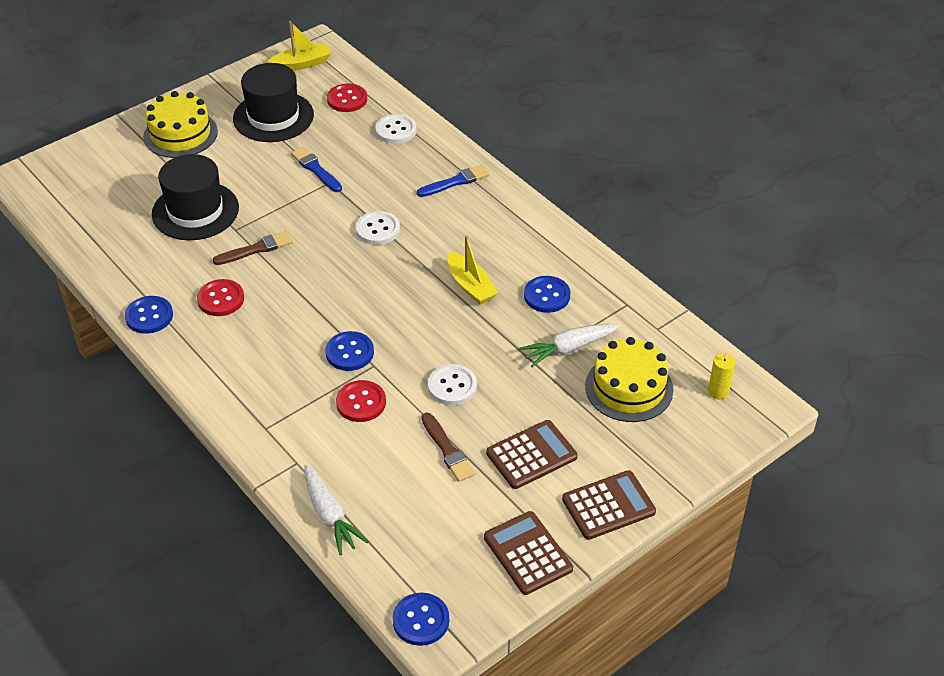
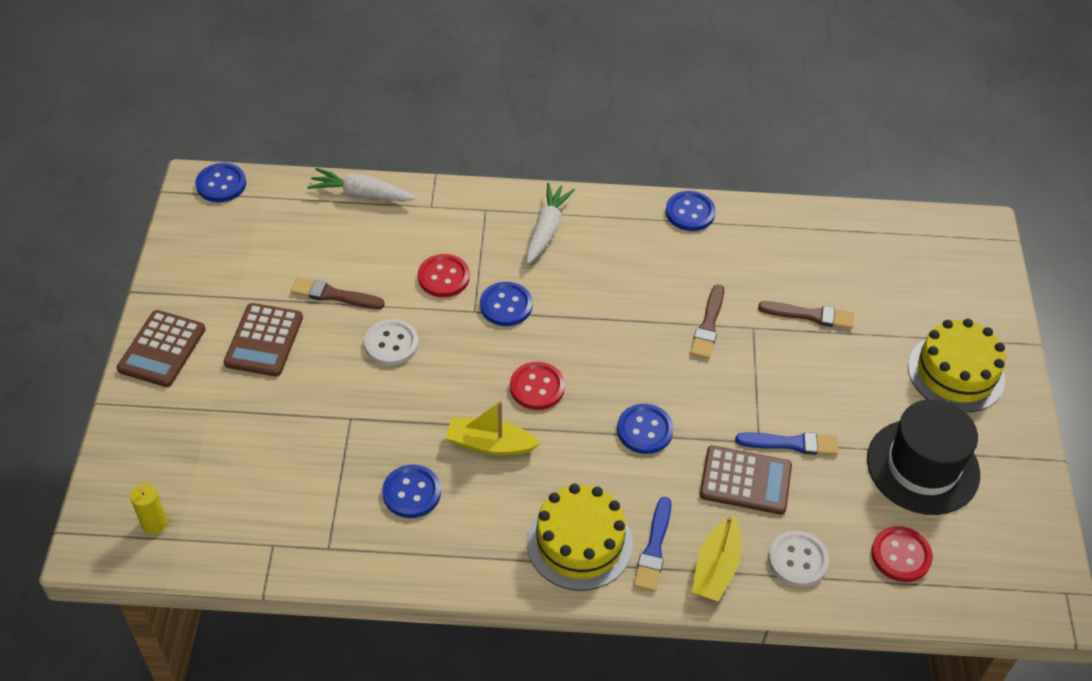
camera: 130 degrees right, 5 degrees up
(195, 211) = (810, 315): black hat -> brown brush
(221, 299) = (664, 265): red button -> red button (537, 387)
(301, 64) = (1015, 559): yellow boat -> yellow boat (716, 568)
(377, 229) = (644, 430): white button -> blue button
(528, 553) = (191, 273): brown calculator -> brown calculator (745, 481)
(569, 348) = (333, 455): white carrot -> white carrot (547, 229)
(629, 388) = (241, 461): yellow cake -> yellow cake (579, 543)

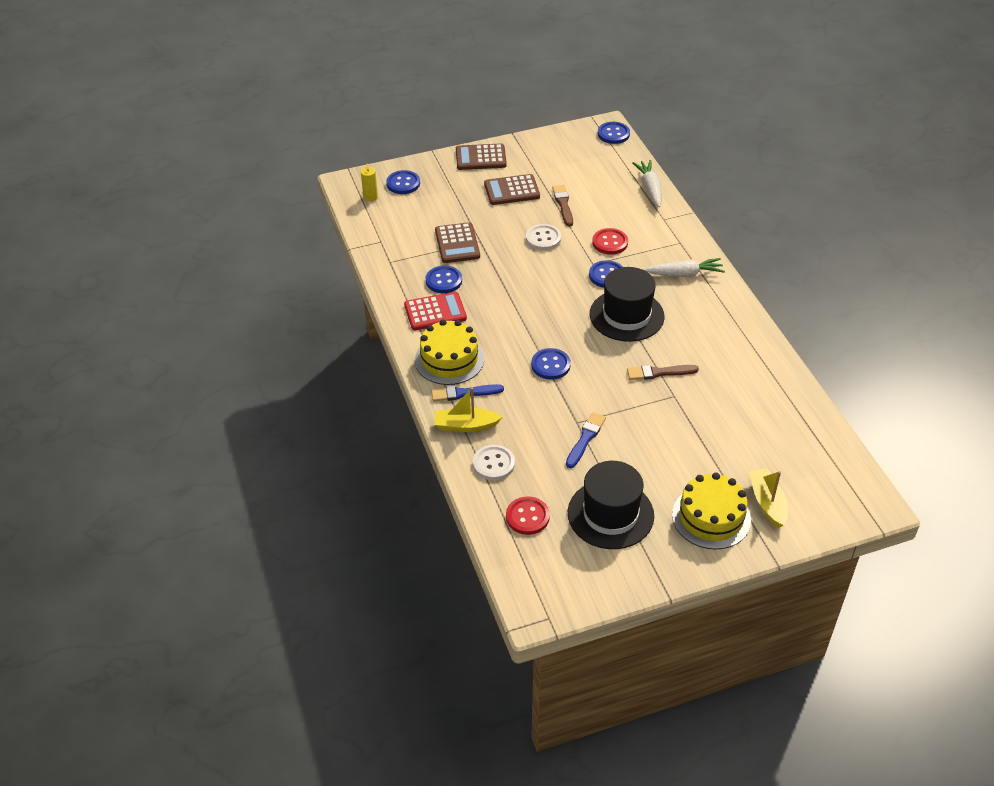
camera: 70 degrees right, 5 degrees down
(473, 526) = (435, 312): none -> red calculator
(490, 444) = (497, 301): yellow boat -> yellow boat (767, 502)
(537, 387) = (552, 308): red button -> none
(591, 316) = (626, 315): none -> black hat
(690, 212) = (756, 337): blue button -> blue button (403, 183)
(745, 481) = (540, 423): brown calculator -> brown calculator (457, 243)
(791, 444) = (585, 439): blue brush -> blue brush turned 135 degrees counterclockwise
(810, 315) = (707, 423): brown brush -> none

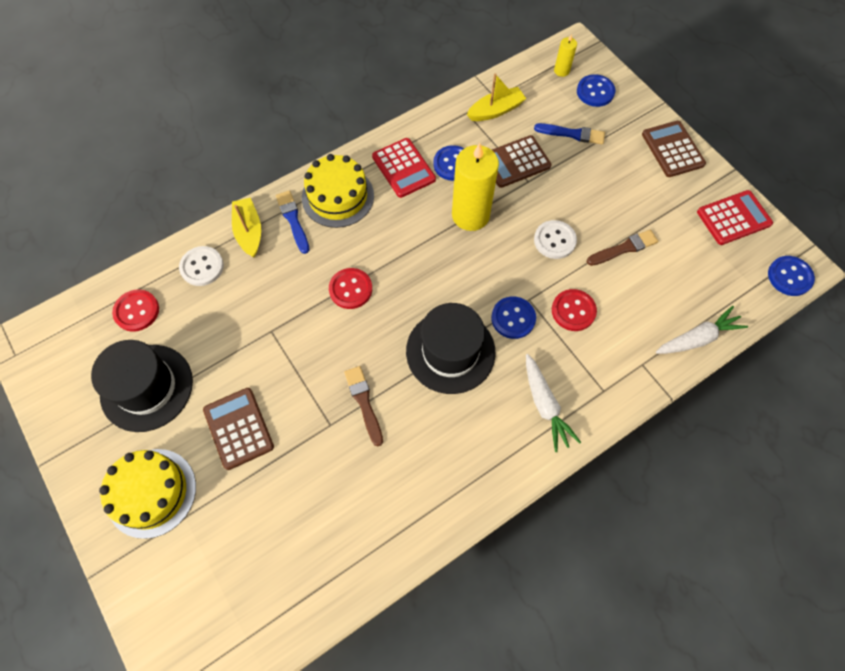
camera: 75 degrees right, 20 degrees up
(501, 280) = (470, 215): none -> yellow candle
(511, 190) = (627, 192): brown calculator -> brown calculator (239, 428)
(550, 365) = (350, 289): blue button -> red button
(555, 145) = (733, 218): none -> red calculator
(585, 439) = (248, 344): blue brush -> blue brush (572, 134)
(767, 502) = (179, 555): yellow boat -> yellow boat (495, 110)

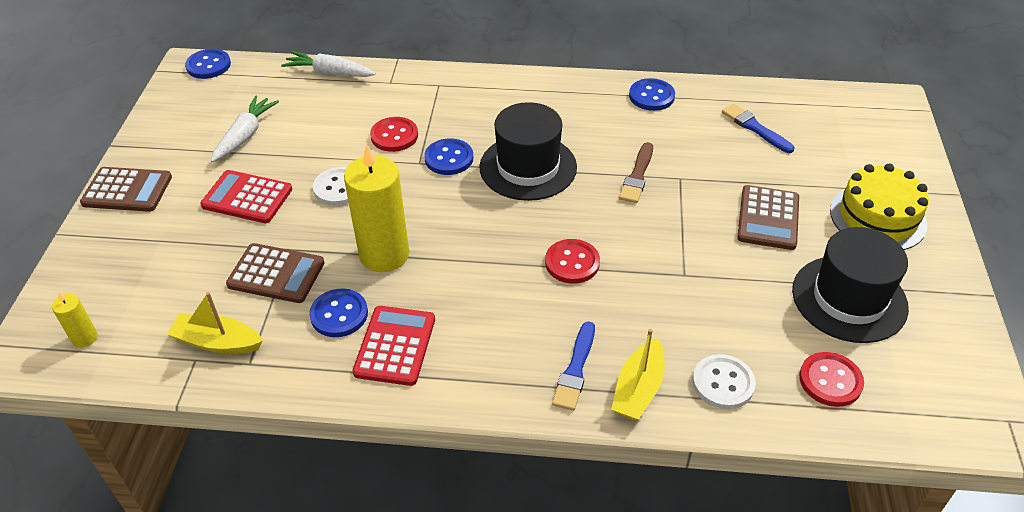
camera: 140 degrees left, 20 degrees down
(338, 196) = (500, 363): yellow cake -> none
(545, 405) = (492, 100): white carrot -> white carrot (245, 135)
(572, 134) = (185, 263): blue brush -> blue brush (755, 128)
(595, 92) = (95, 289): blue button -> blue button (651, 96)
(624, 248) = (292, 149): brown brush -> none
(672, 149) = (127, 190): brown calculator -> brown calculator turned 105 degrees counterclockwise
(733, 218) = (177, 116): red calculator -> red calculator (247, 197)

